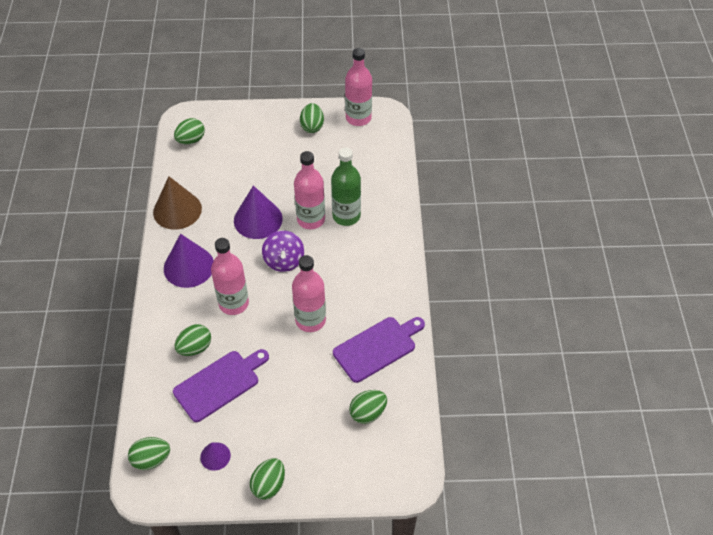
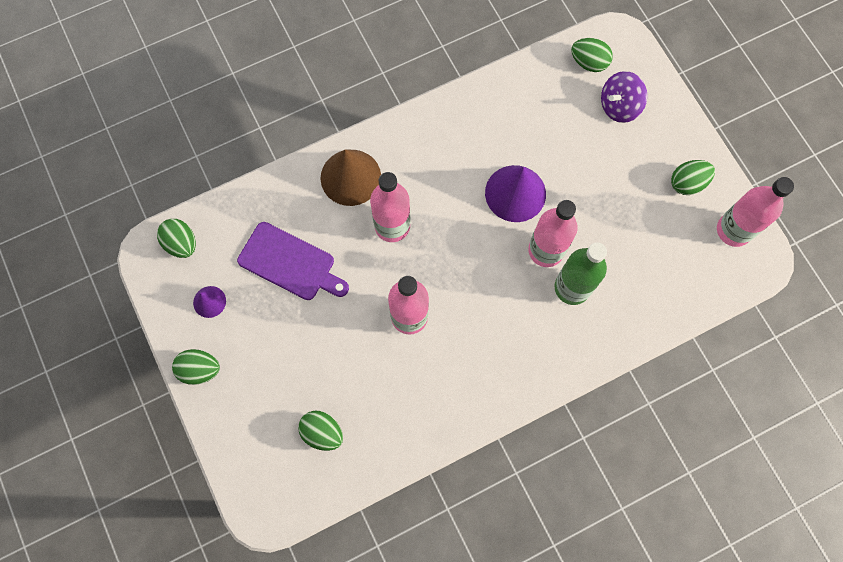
camera: 65 degrees right, 20 degrees up
(177, 210) = (483, 103): brown cone -> brown cone (350, 177)
(189, 266) = (416, 156): purple cone -> none
(195, 348) = (321, 216): green egg -> none
(284, 260) = (473, 249): purple spinning top -> purple spinning top (619, 106)
(377, 347) = (408, 406): purple cutting board -> none

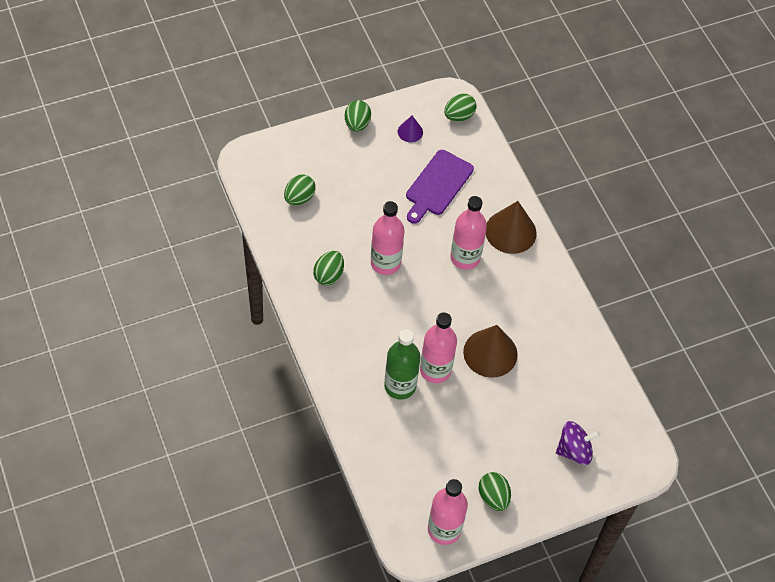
camera: 90 degrees right, 15 degrees down
(515, 193) = (490, 353): purple cone -> brown cone
(589, 63) = (620, 431): green egg -> green egg (329, 275)
(619, 106) = (574, 450): purple spinning top -> purple spinning top turned 105 degrees clockwise

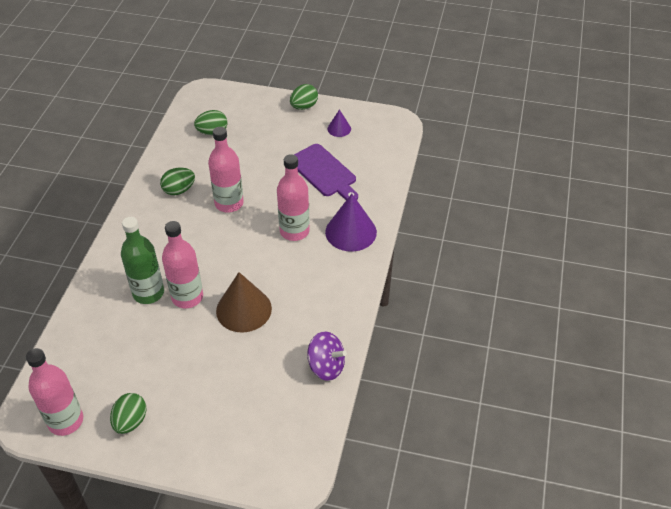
camera: 40 degrees right, 10 degrees down
(437, 185) = (324, 172): purple cutting board -> purple cutting board turned 105 degrees counterclockwise
(459, 116) = (388, 135): green egg -> none
(510, 231) = (351, 232): brown cone -> purple cone
(574, 450) = (236, 427): purple spinning top -> purple spinning top (326, 366)

